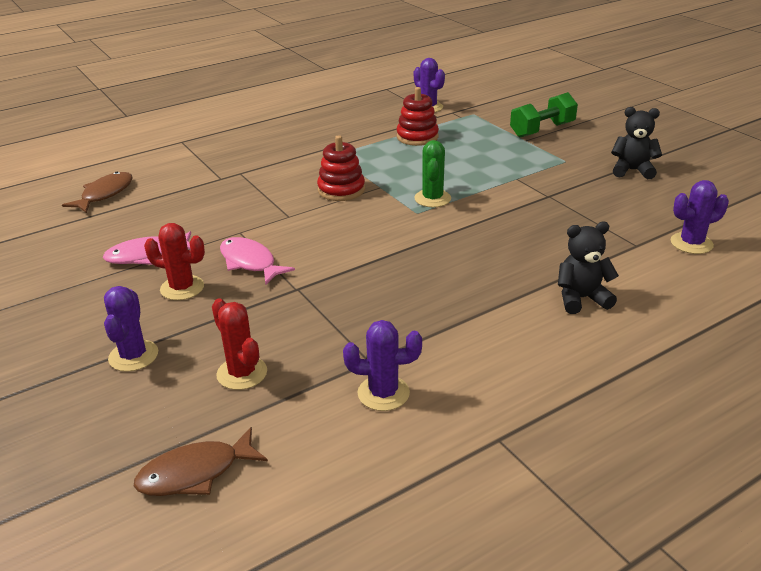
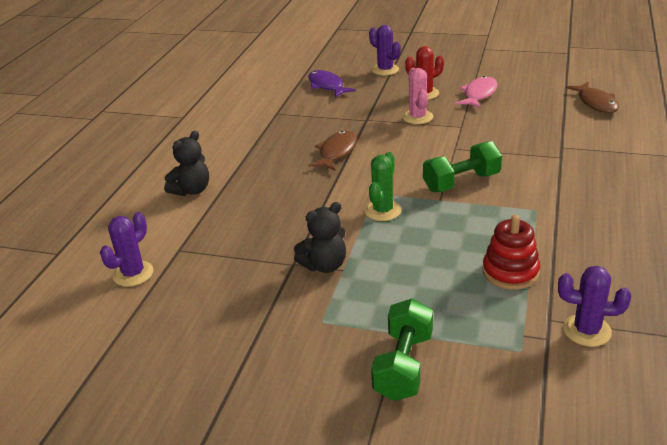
camera: 140 degrees right, 0 degrees up
(195, 473) = (291, 63): brown fish -> brown fish (336, 152)
(242, 373) = (327, 86): red cactus -> purple fish
(250, 262) = (417, 117): pink fish -> pink cactus
(341, 190) = (461, 182): red stacking toy -> green dumbbell
(383, 393) = (253, 107): purple cactus -> none
(432, 198) = (383, 211): green cactus -> green cactus turned 60 degrees clockwise
(632, 170) = (240, 345): black teddy bear -> black teddy bear (324, 265)

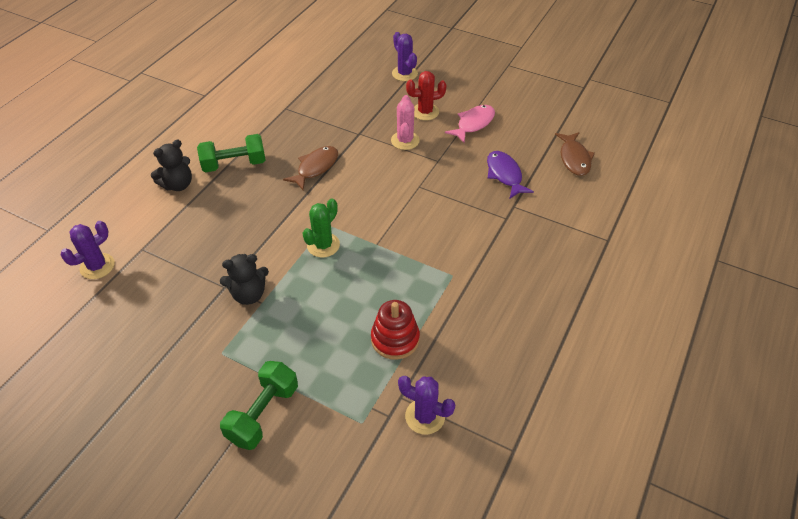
camera: 10 degrees right, 15 degrees up
(327, 86) = (344, 83): purple fish -> purple fish (504, 175)
(461, 182) = (405, 228): green dumbbell -> green dumbbell (234, 164)

